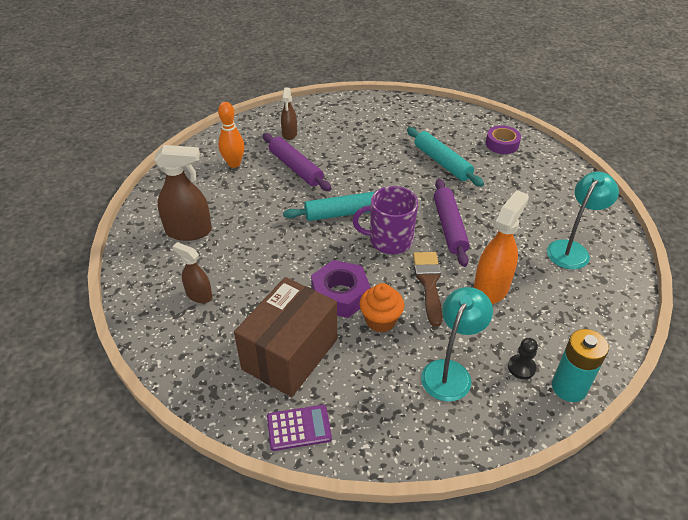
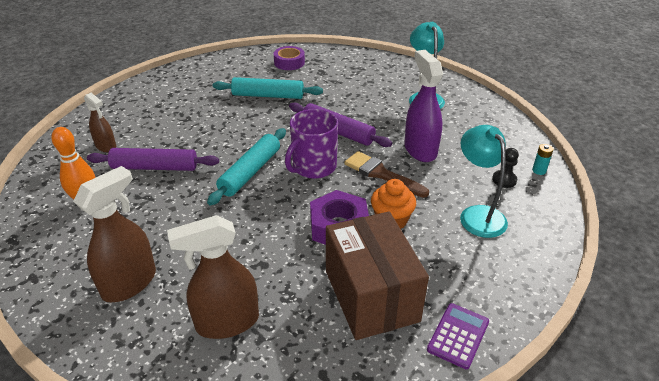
camera: 50 degrees left, 5 degrees down
(199, 295) = (227, 322): brown spray bottle -> brown spray bottle, size x1.68
(491, 289) = (420, 150): orange spray bottle -> purple spray bottle
(569, 387) = (539, 170): turquoise battery -> turquoise battery, size x0.47

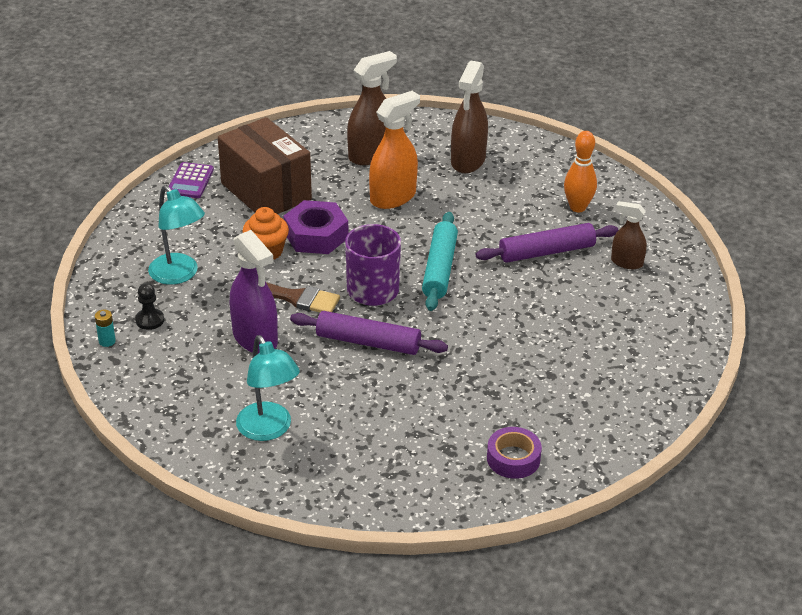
camera: 160 degrees right, 0 degrees up
(241, 253) = (393, 197): none -> orange spray bottle
(268, 96) = (497, 380): turquoise rolling pin -> none

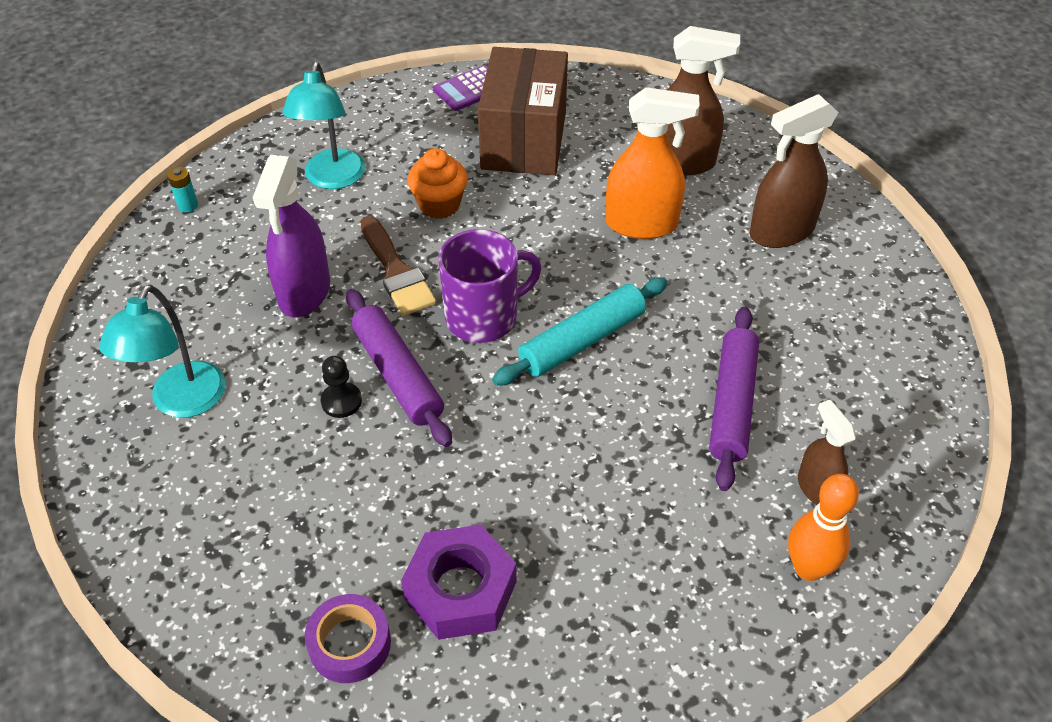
camera: 45 degrees right, 10 degrees up
(150, 320) = (247, 208): black pawn -> black pawn (341, 401)
(316, 235) = (508, 218): purple nut -> purple nut (460, 590)
(546, 252) = (732, 404): purple rolling pin -> purple rolling pin turned 75 degrees clockwise
(577, 207) = (844, 372): orange bowling pin -> orange bowling pin (808, 568)

